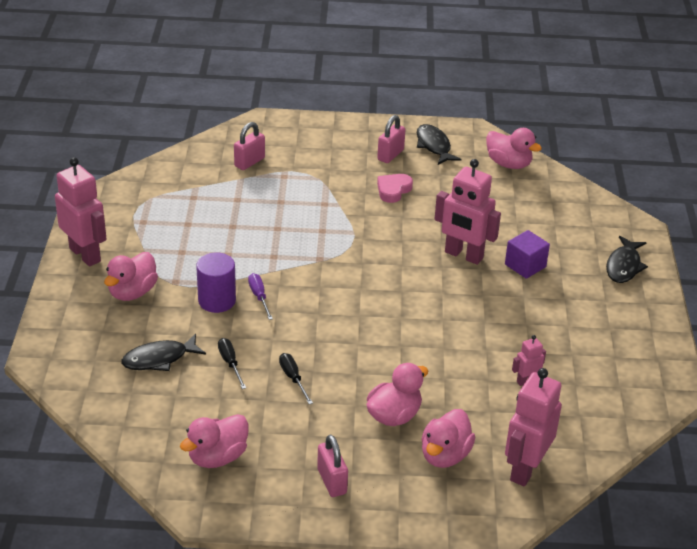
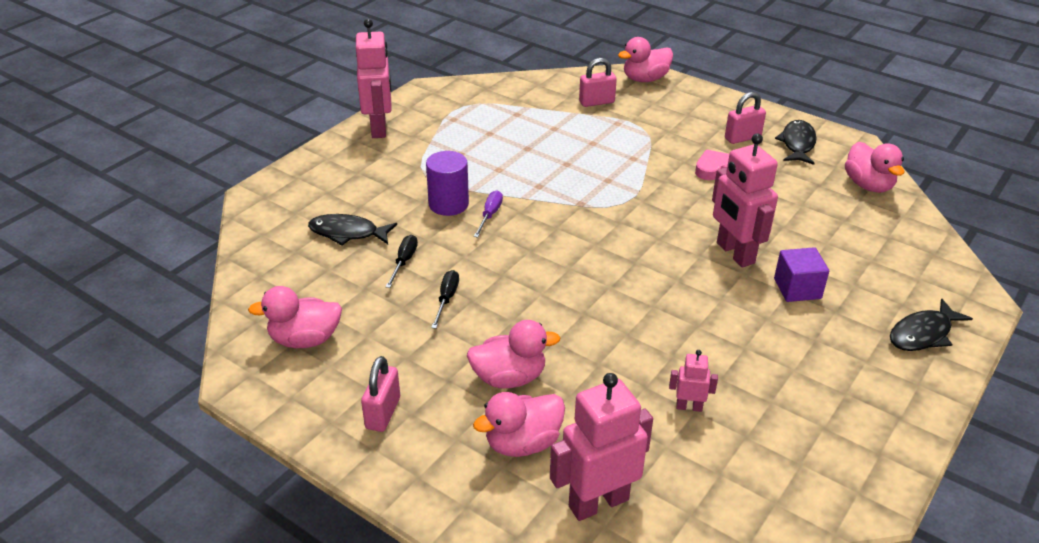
camera: 35 degrees right, 0 degrees up
(132, 292) = (384, 171): pink duck -> pink duck (645, 79)

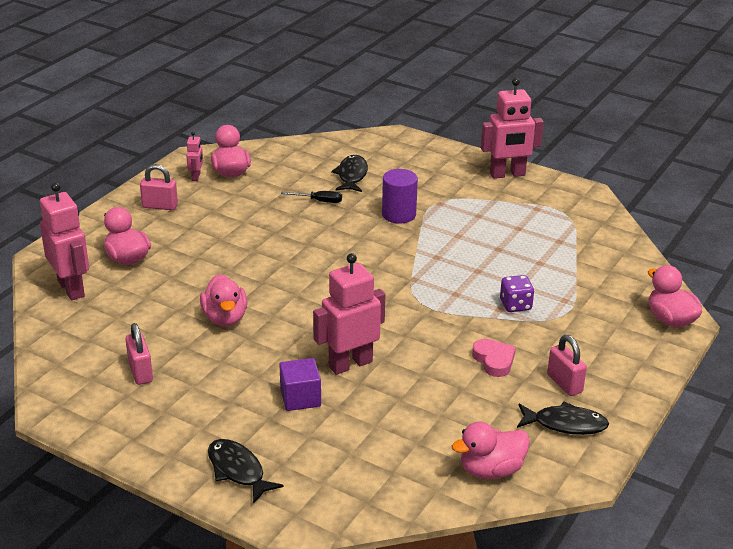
camera: 85 degrees right, 5 degrees down
(446, 299) = (276, 221): black screwdriver -> none
(490, 215) = (387, 234): purple screwdriver -> none
(509, 378) = (190, 251): pink duck -> pink duck (225, 318)
(596, 102) = (603, 287): pink padlock -> pink padlock (140, 372)
(626, 149) = (515, 305): none -> purple dice
(689, 407) = (155, 329): pink robot -> pink robot (196, 177)

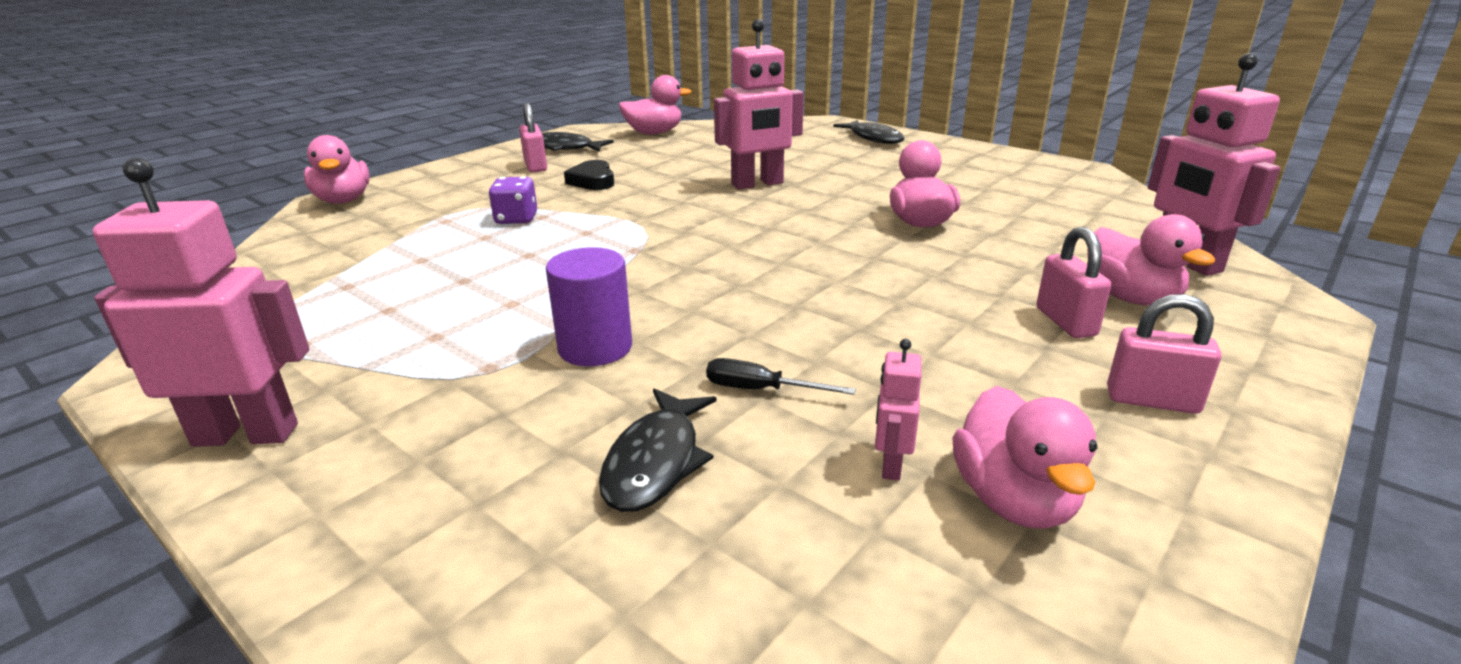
camera: 170 degrees left, 5 degrees down
(140, 372) = (1004, 187): pink padlock -> pink padlock (1065, 322)
(196, 177) = (1114, 490): pink robot -> pink robot (891, 465)
(300, 398) = (816, 167): purple cube -> none
(494, 360) = (593, 181): pink heart -> black heart

